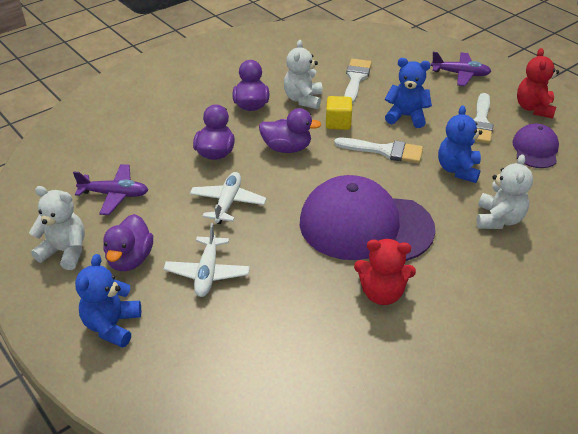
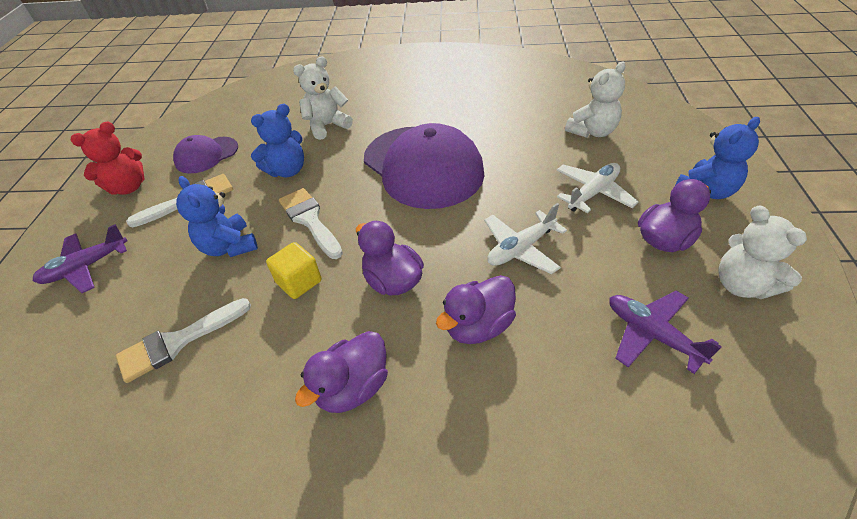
camera: 135 degrees left, 5 degrees up
(303, 99) = (282, 349): white teddy bear -> white teddy bear (592, 131)
(382, 293) = (471, 123): red teddy bear -> none
(460, 74) = (86, 267): purple plane -> purple plane turned 90 degrees counterclockwise

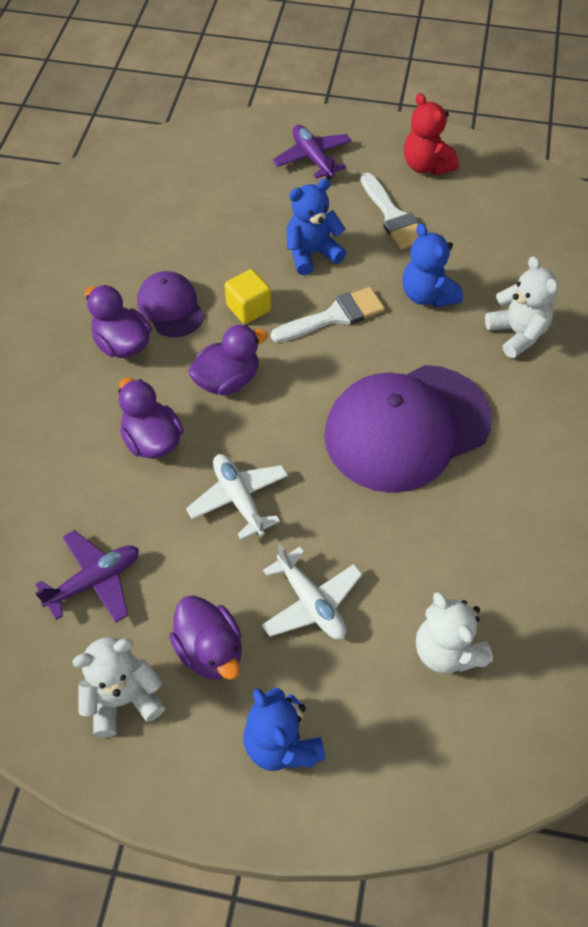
camera: 95 degrees right, 10 degrees up
(177, 342) = (206, 231): white brush -> none
(206, 155) = (473, 221): purple cap -> purple cap (171, 307)

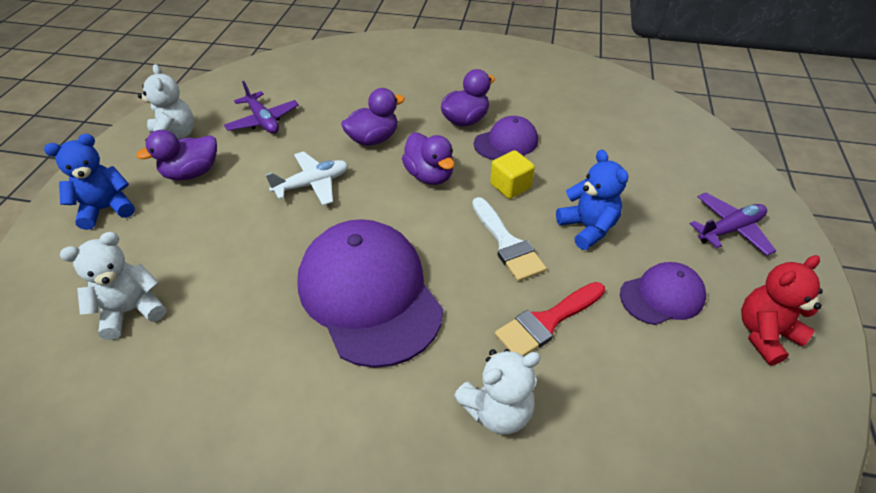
camera: 90 degrees right, 10 degrees down
(311, 603) = (209, 225): white plane -> none
(393, 216) = (662, 296): white brush -> purple cap
(427, 295) = (546, 322): blue teddy bear -> red brush

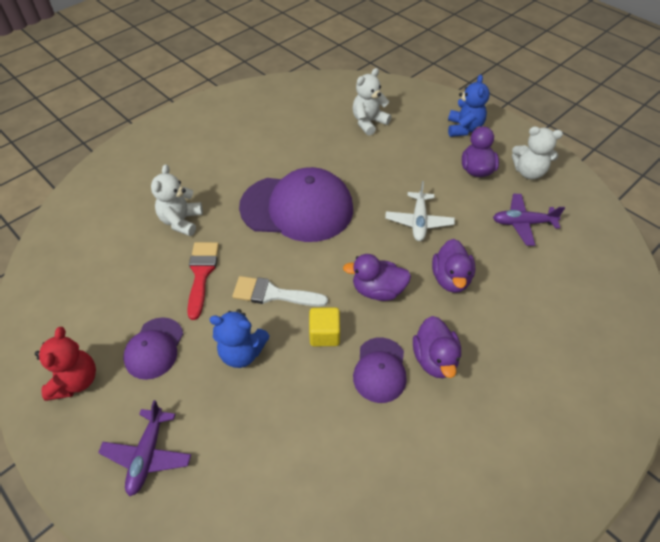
camera: 125 degrees right, 5 degrees up
(131, 310) = (368, 122): white teddy bear -> white teddy bear turned 135 degrees counterclockwise

